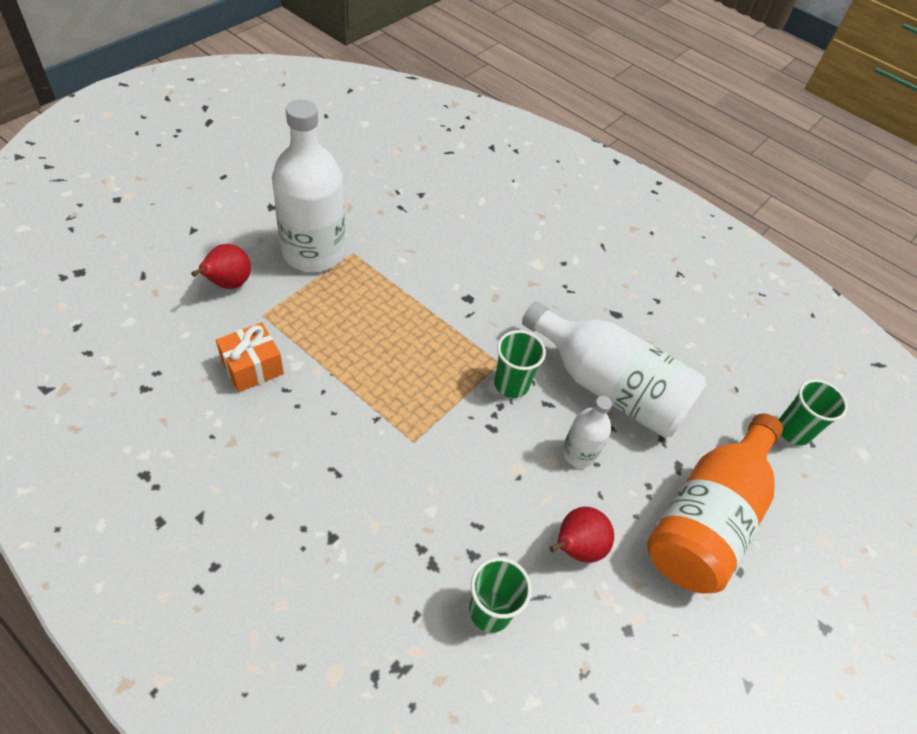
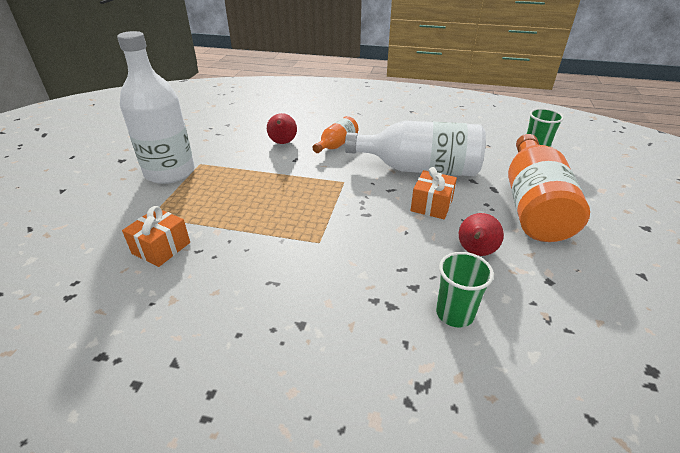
camera: 20 degrees left, 15 degrees down
(228, 284) = (110, 209): red pear -> red pear (282, 143)
(511, 384) = (360, 189): green cup -> none
(533, 294) = (336, 145): none -> orange bottle
(579, 453) = (431, 205): white bottle -> orange gift

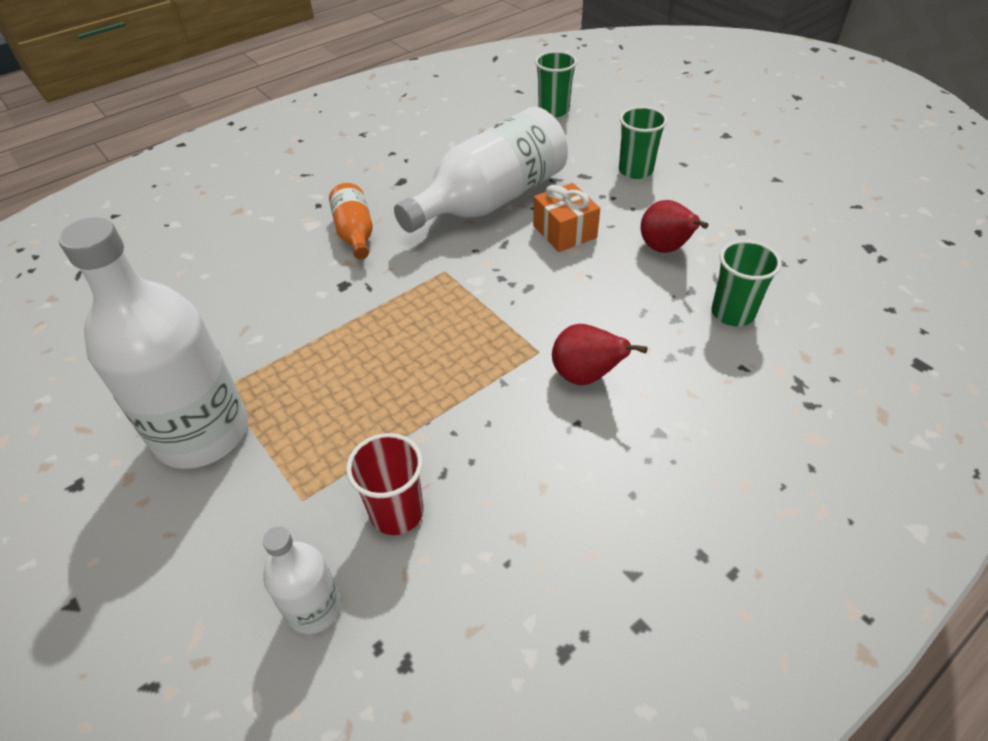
camera: 50 degrees left, 10 degrees up
(89, 251) = (314, 608): none -> white bottle
(161, 248) = (397, 512): orange gift -> red cup
(282, 143) = (283, 278): red pear -> red pear (585, 376)
(533, 206) = (635, 170): orange bottle -> green cup

